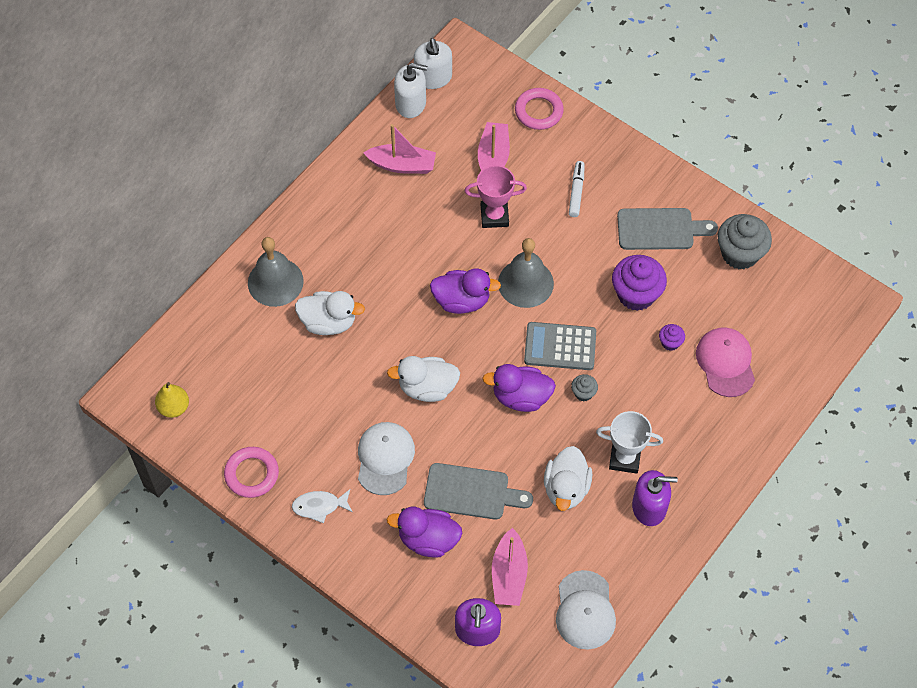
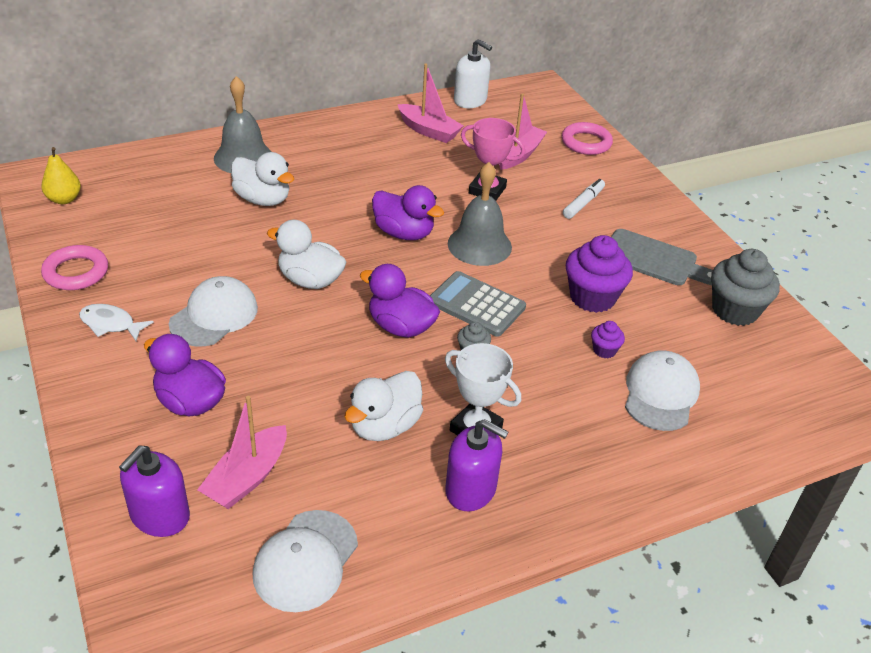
camera: 25 degrees right, 20 degrees down
(433, 77) = (503, 93): white soap dispenser -> none
(471, 492) = (276, 382): grey cutting board -> none
(725, 363) = (660, 394): pink cap -> white cap

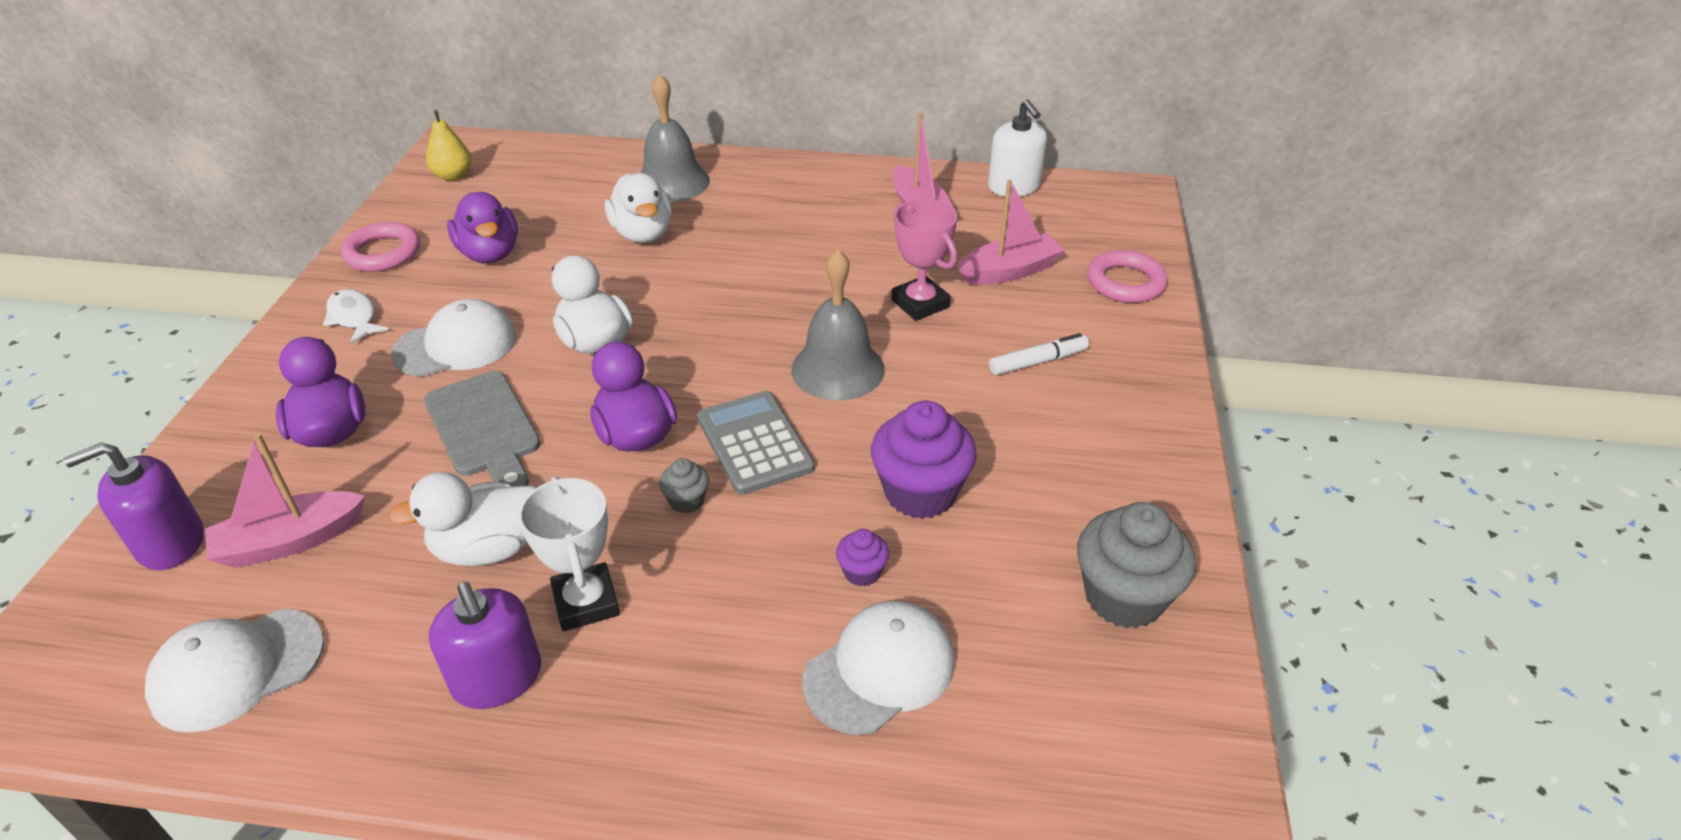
camera: 35 degrees right, 0 degrees up
(404, 233) = (759, 323): purple duck -> purple duck (490, 253)
(654, 259) = (1067, 474): grey cutting board -> grey cutting board (484, 428)

